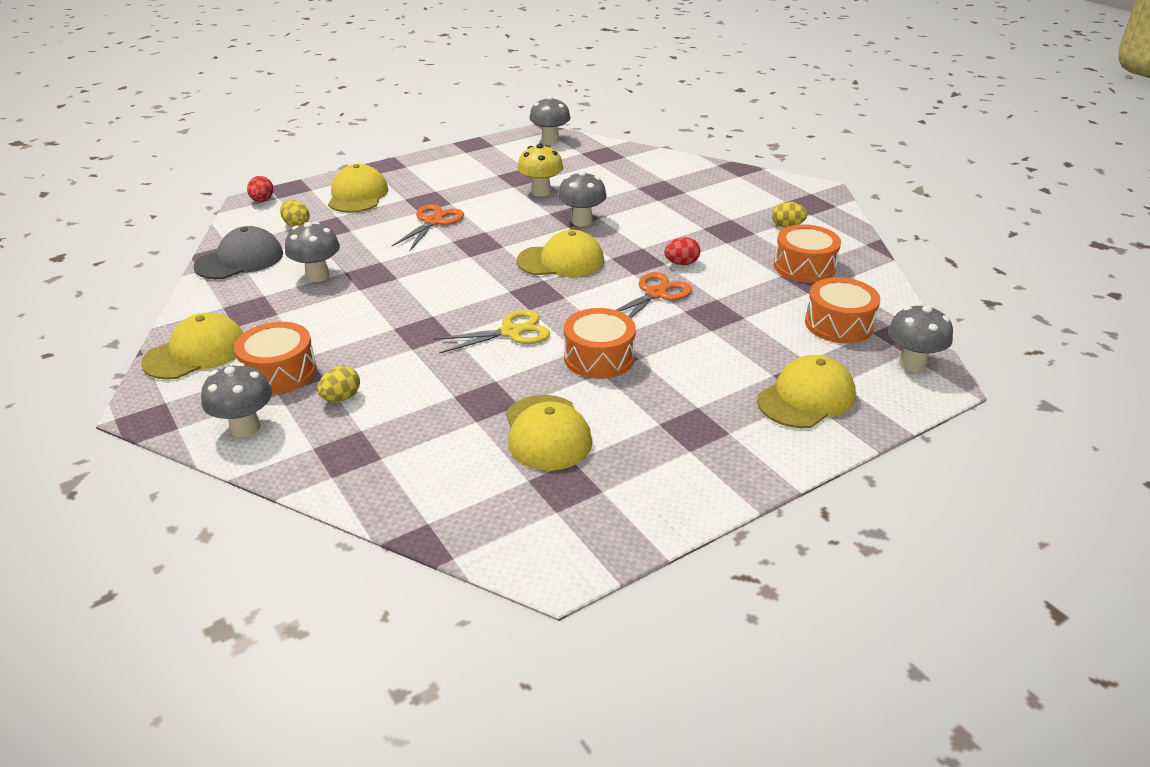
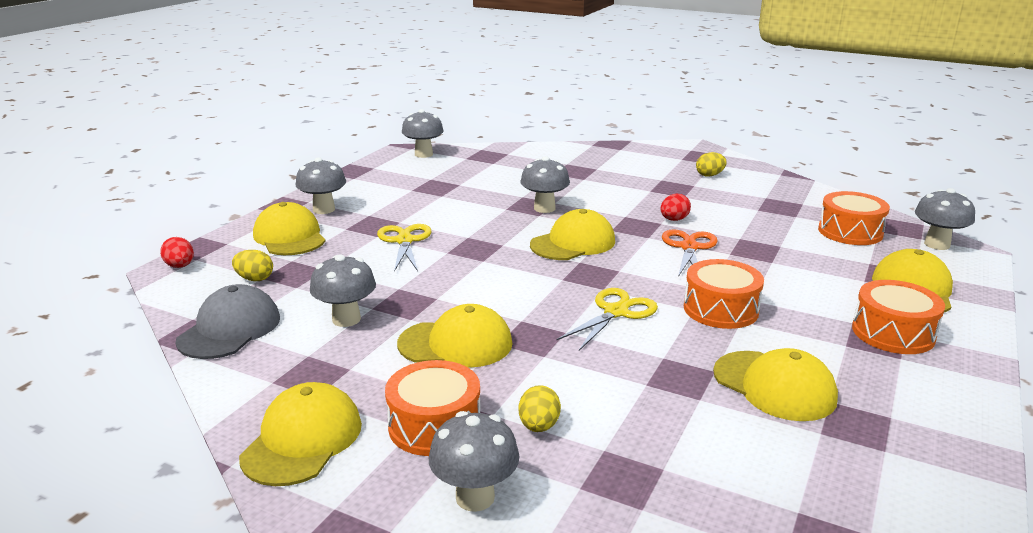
camera: 30 degrees left, 10 degrees down
(364, 318) = (456, 344): none -> yellow cap
(409, 177) = (324, 209): none -> grey mushroom
(433, 222) = (404, 241): orange scissors -> yellow scissors
(541, 192) = (473, 194): yellow mushroom -> none
(804, 267) = (765, 199): orange drum -> orange drum (893, 333)

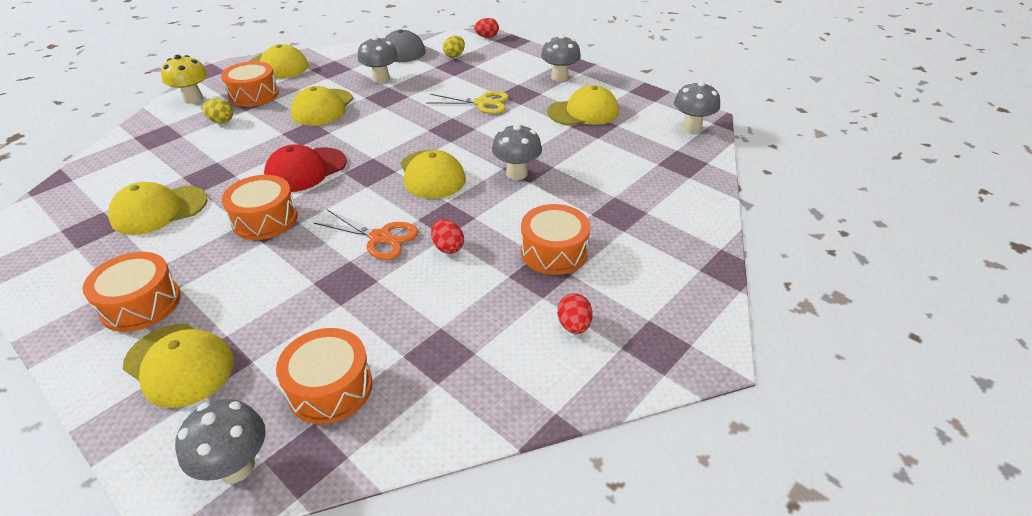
camera: 105 degrees right, 15 degrees up
(289, 237) = (513, 65): yellow cap -> yellow cap (583, 112)
(475, 497) = (193, 99): grey mushroom -> yellow mushroom
(616, 312) = (306, 170): yellow scissors -> red cap
(642, 186) = (554, 252): none -> orange drum
(709, 175) = (574, 325): yellow egg -> red egg

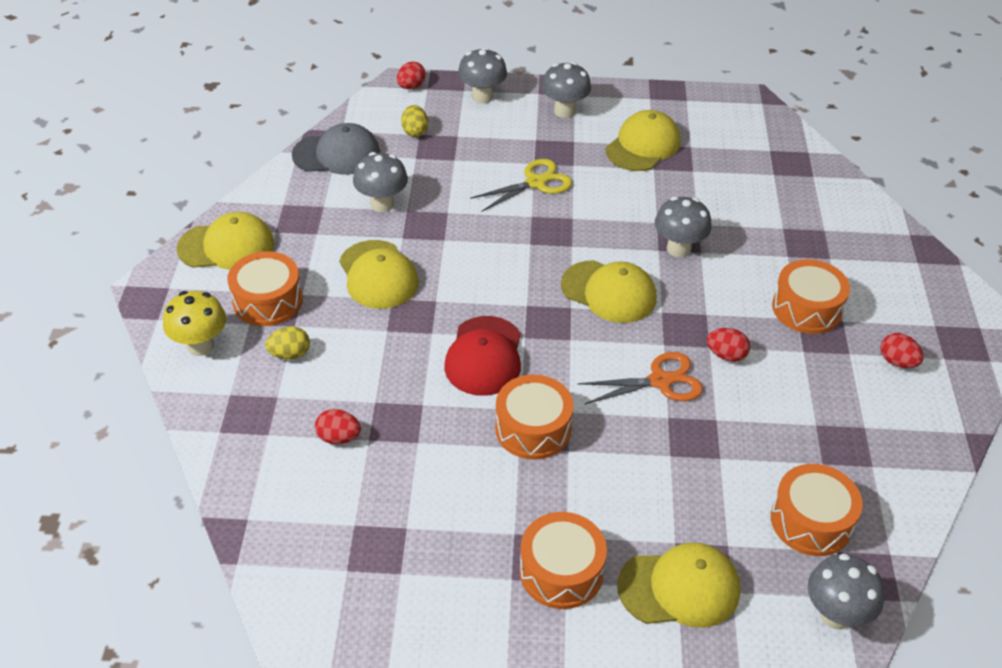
camera: 40 degrees left, 5 degrees up
(159, 210) = (412, 486): yellow cap -> none
(172, 168) = (338, 438): none -> red egg
(691, 127) = (753, 118): grey mushroom -> grey mushroom (482, 97)

